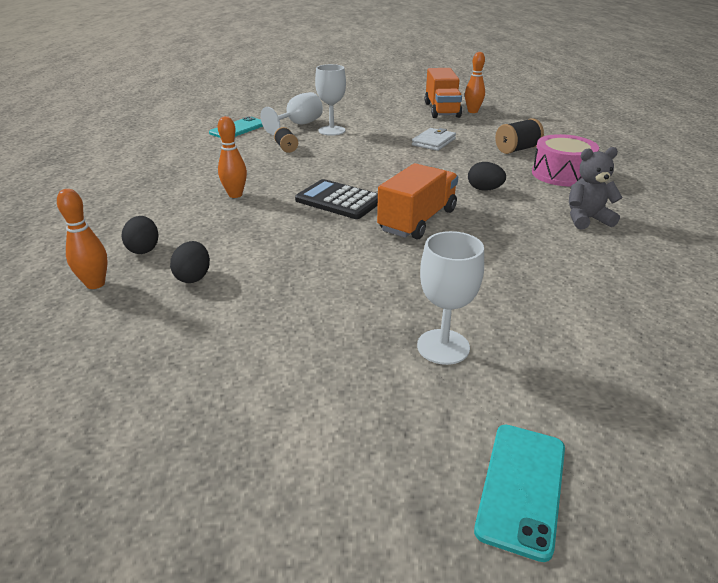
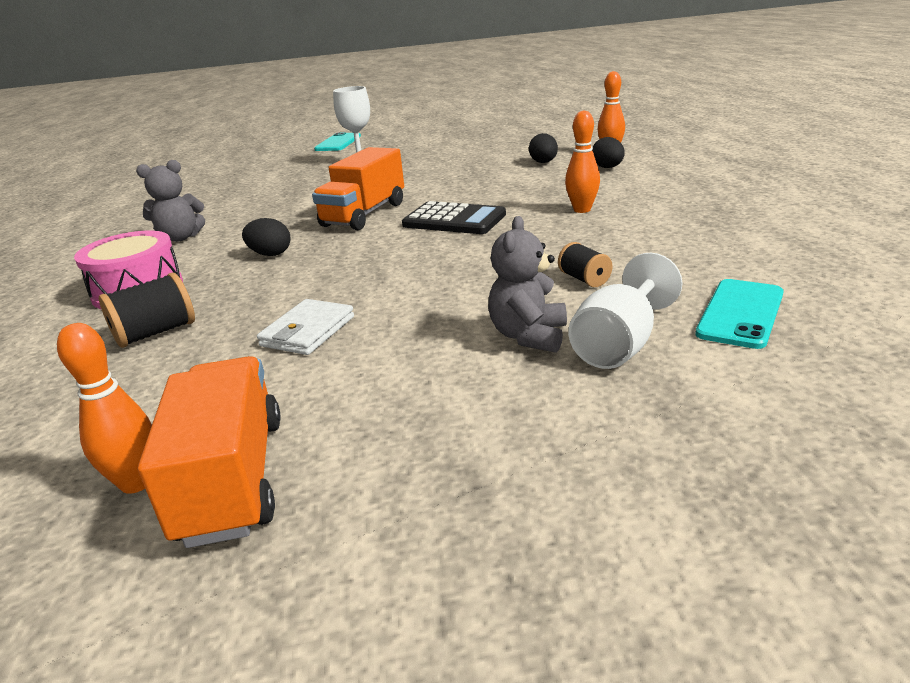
camera: 175 degrees right, 5 degrees down
(332, 130) = (529, 336): white goblet -> grey teddy bear

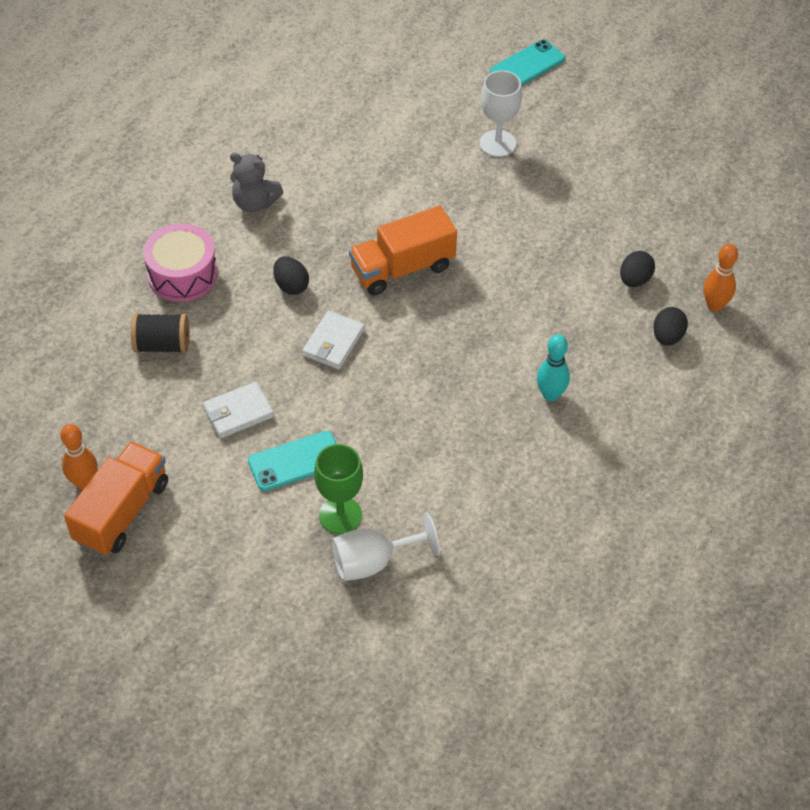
camera: 35 degrees right, 25 degrees up
(355, 260) = (333, 342): none -> white wallet
(454, 220) = (451, 334): black calculator -> none
(529, 336) = (340, 515): grey teddy bear -> green goblet
(582, 210) = (550, 395): orange bowling pin -> turquoise bowling pin
(584, 279) = (435, 486): black spool -> none
(740, 313) = (467, 591): turquoise phone -> turquoise phone (295, 461)

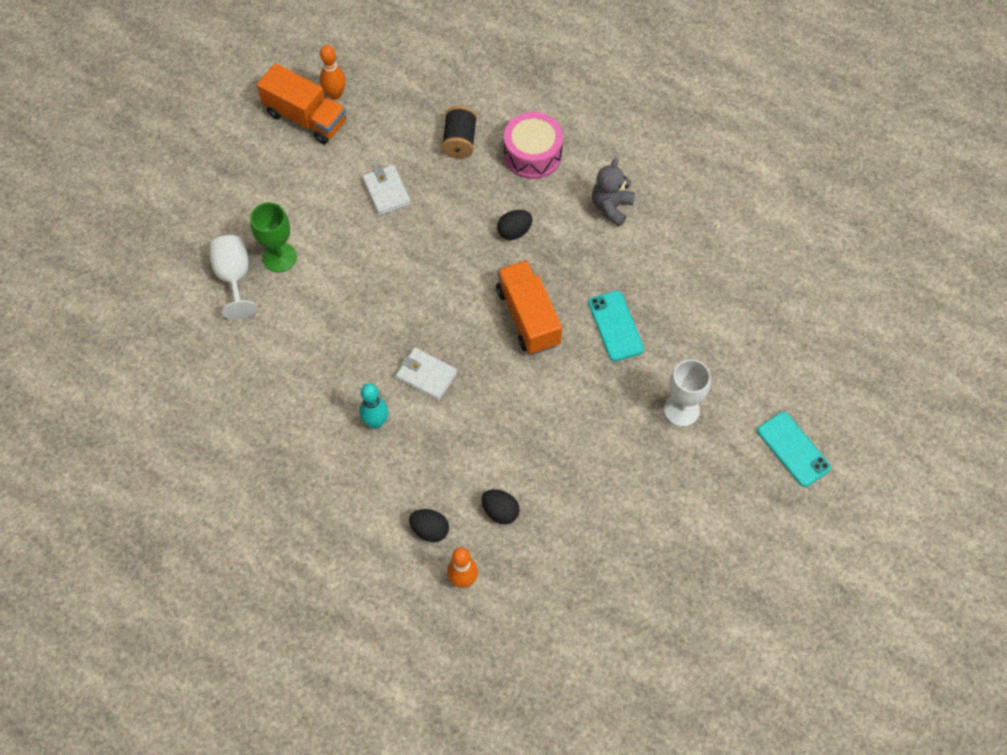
camera: 95 degrees right, 10 degrees up
(295, 461) = (334, 229): turquoise phone -> turquoise phone (615, 326)
(333, 342) = (450, 260): white wallet -> white wallet (426, 375)

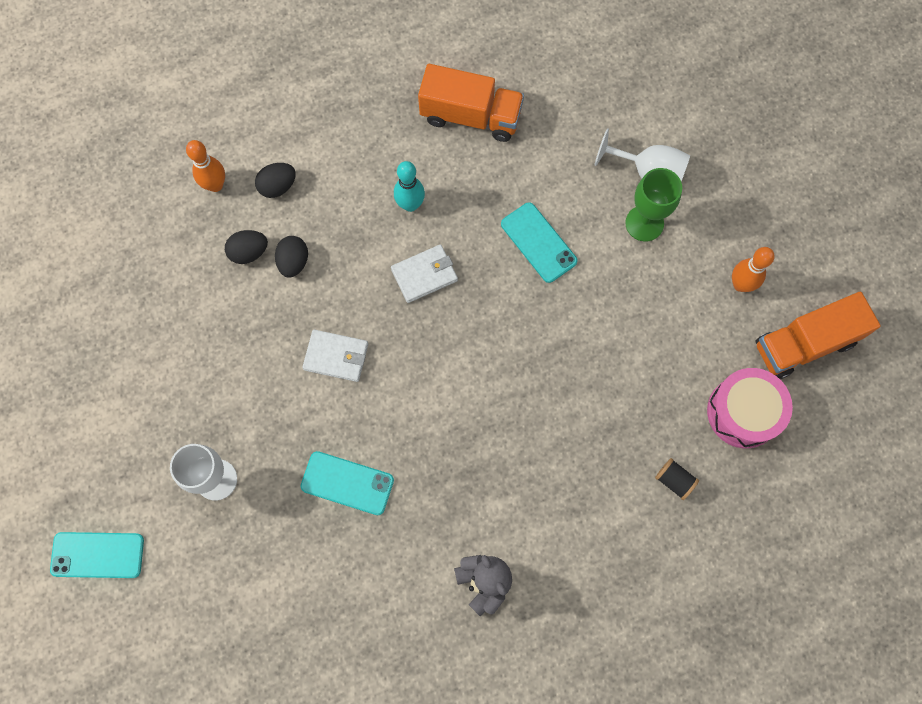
camera: 125 degrees right, 10 degrees up
(335, 94) = (818, 391): orange bowling pin -> orange bowling pin (740, 284)
(345, 316) = (538, 242): none -> turquoise phone
(386, 192) = (657, 366): white wallet -> white wallet (336, 356)
(459, 141) = (674, 480): black spool -> black spool, size x0.65
(514, 231) = (523, 460): black egg -> black egg (293, 262)
(528, 317) = (418, 406): orange truck -> orange truck (471, 116)
(532, 154) = (606, 546): pink drum -> pink drum (743, 412)

